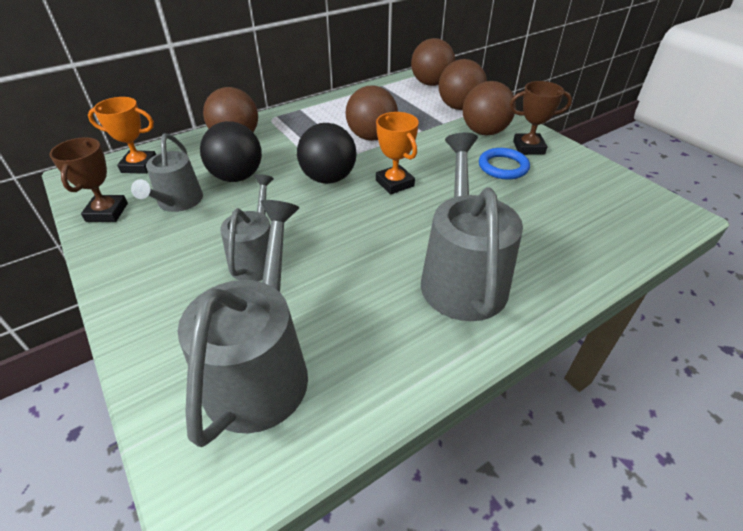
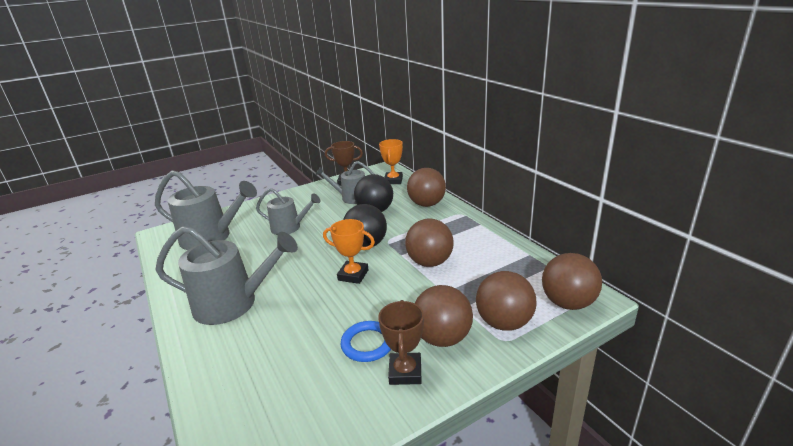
camera: 95 degrees right, 15 degrees down
(394, 183) = (353, 275): orange trophy -> orange trophy turned 45 degrees clockwise

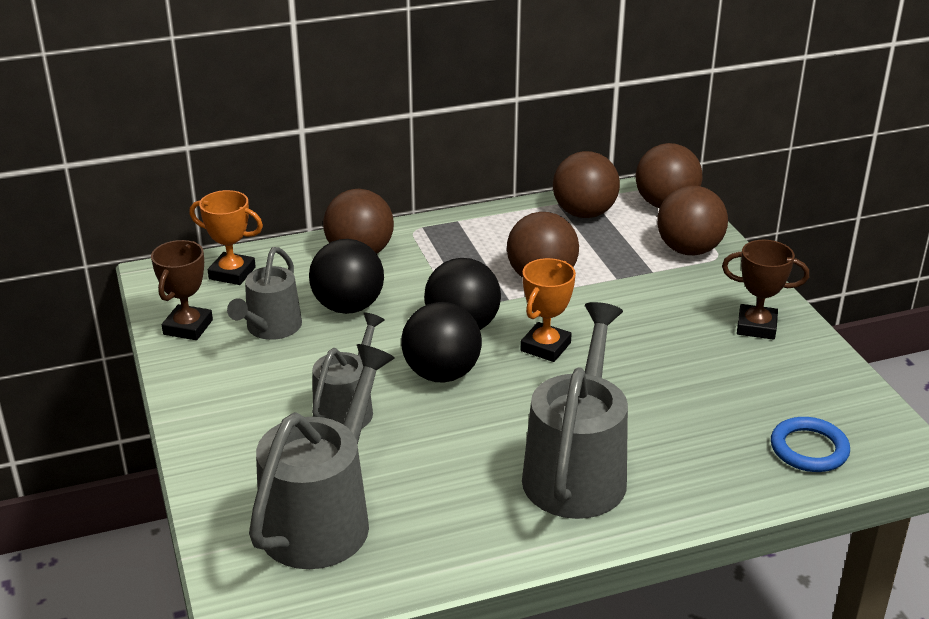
camera: 80 degrees left, 5 degrees up
(320, 246) = (441, 374): none -> black ball
(367, 344) = (703, 348): blue ring -> blue ring (809, 449)
(442, 338) = (705, 294): brown ball -> brown ball (584, 213)

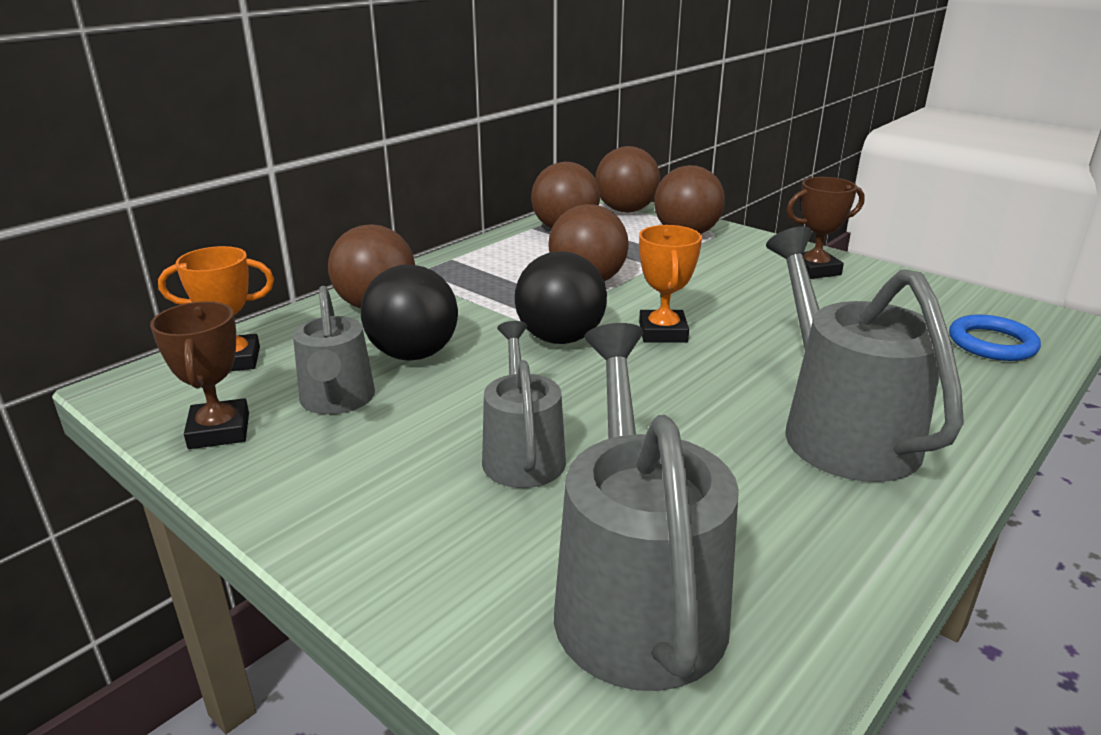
camera: 30 degrees left, 5 degrees down
(441, 374) = (590, 386): black ball -> none

